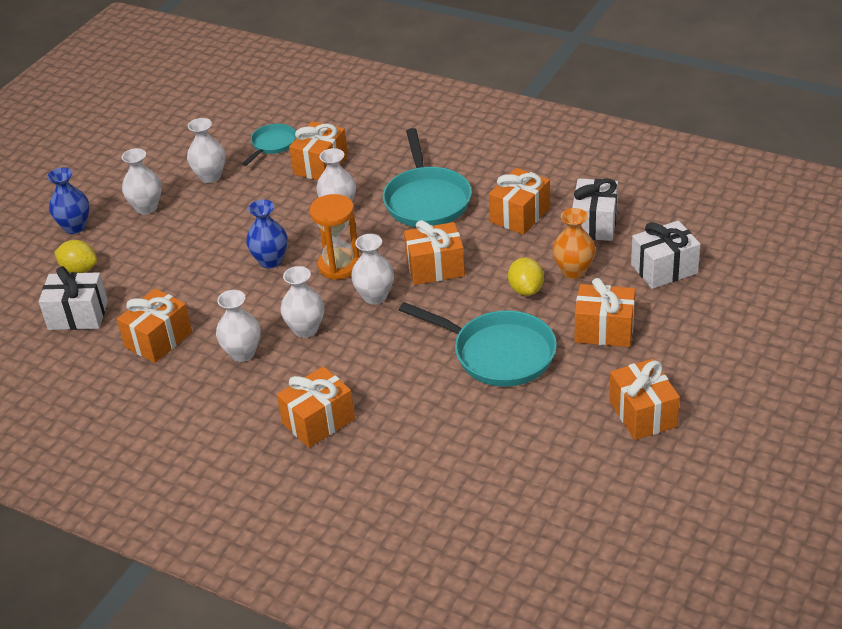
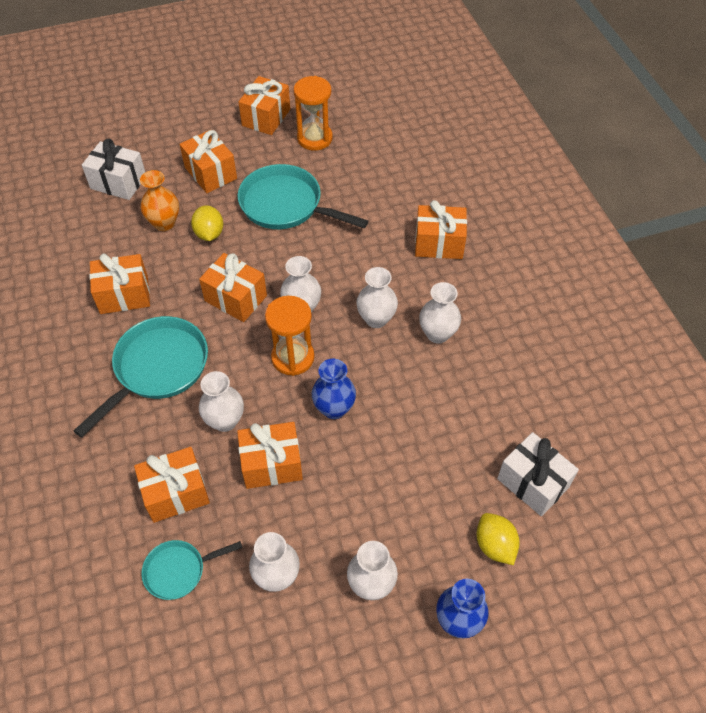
camera: 140 degrees left, 15 degrees up
(158, 339) = (487, 398): orange gift -> orange gift (272, 464)
(498, 354) = (286, 205): turquoise pan -> turquoise pan turned 45 degrees counterclockwise
(526, 290) = (209, 234): yellow lemon -> yellow lemon turned 45 degrees counterclockwise
(564, 430) = (314, 138): none -> orange hourglass
(594, 224) = (97, 246): white gift -> none

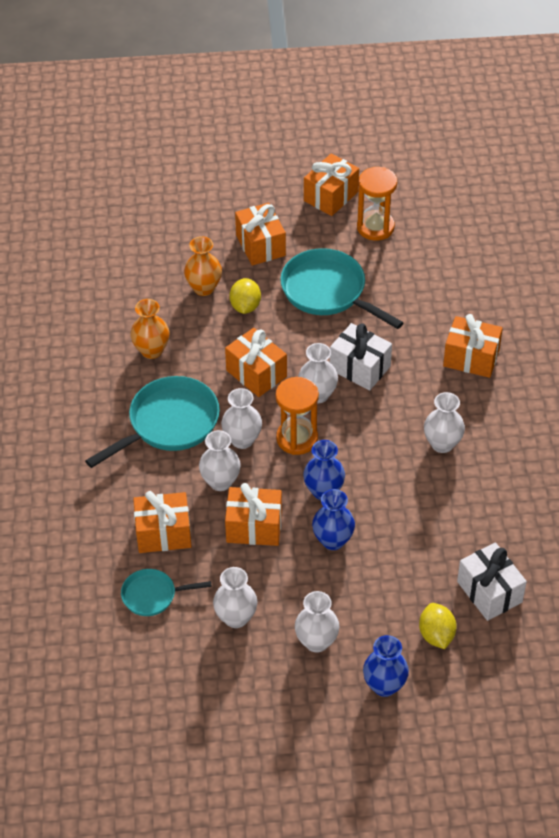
camera: 15 degrees right, 5 degrees down
(118, 182) = (167, 239): white gift -> white gift (360, 368)
(124, 295) = (151, 350): orange gift -> orange vase
(358, 461) = (333, 540): none -> blue vase
(376, 319) = (386, 418): white vase -> white vase (242, 440)

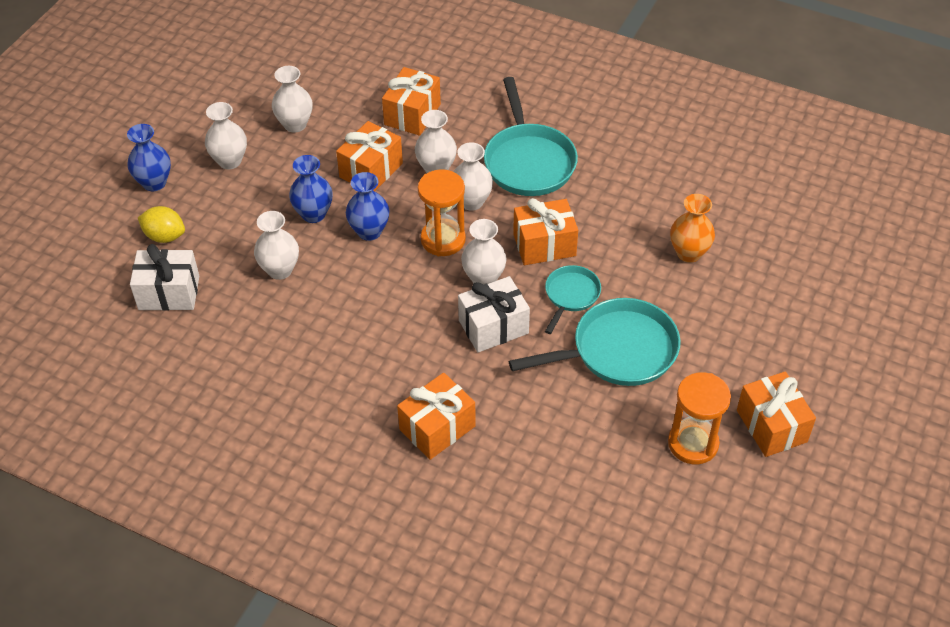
camera: 120 degrees right, 0 degrees up
(151, 350) = (628, 183): orange vase -> none
(152, 595) = (358, 87): turquoise pan -> turquoise pan (571, 295)
(245, 306) = (641, 274): yellow lemon -> none
(260, 245) = (725, 325): orange gift -> none
(442, 444) = (350, 344): white vase -> white vase (280, 270)

